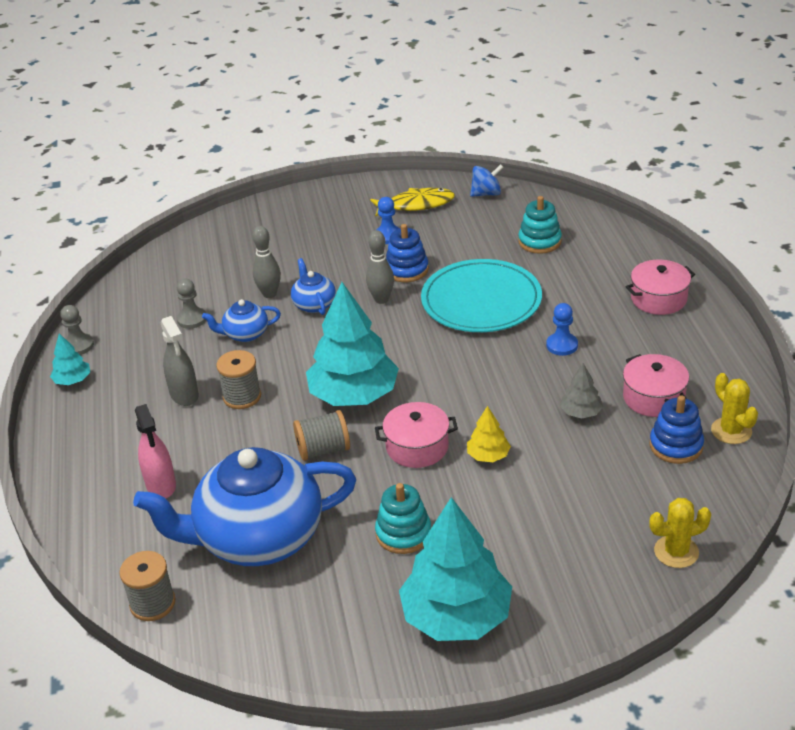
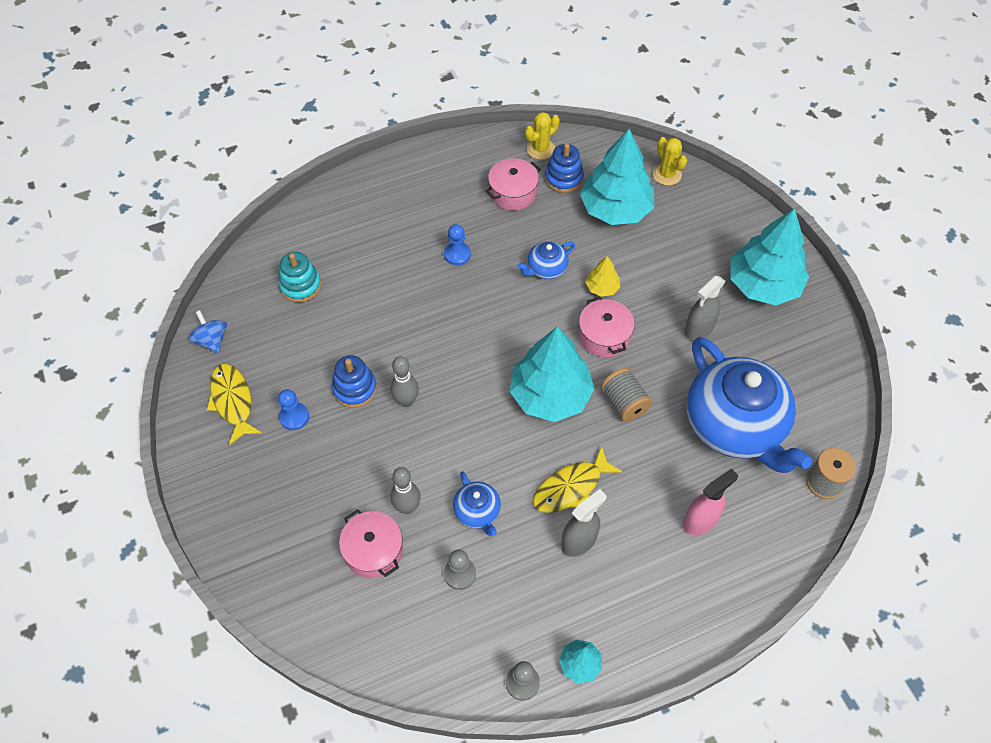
camera: 105 degrees left, 20 degrees up
(242, 397) = (571, 487): grey spool -> yellow fish
(314, 304) = (420, 460): blue teapot -> blue teapot (546, 269)
(403, 533) = (699, 329): turquoise stacking toy -> grey spray bottle
(481, 301) = (400, 319): turquoise plate -> none
(581, 412) = (539, 235): grey tree -> none
(615, 487) = (615, 209): none -> turquoise tree
(658, 299) = (384, 195): pink pot -> pink pot (373, 551)

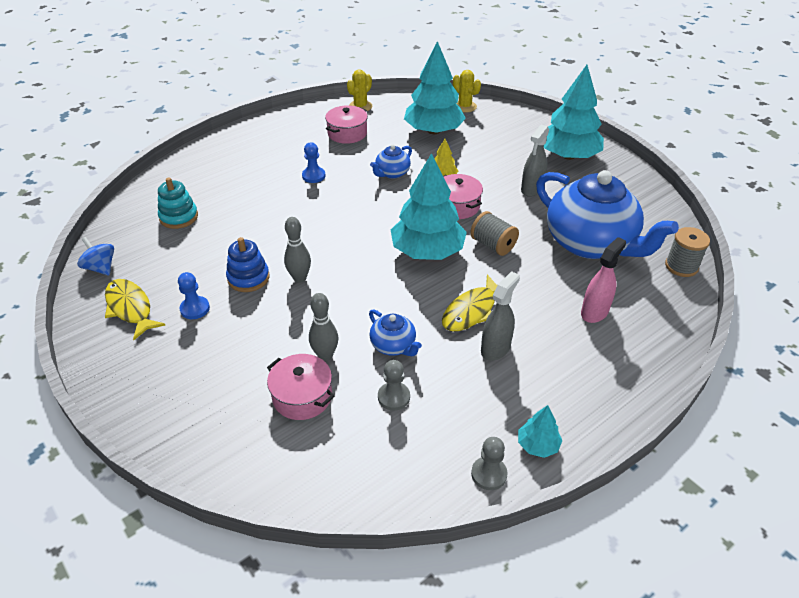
camera: 15 degrees left, 15 degrees down
(563, 178) = (385, 120): blue stacking toy -> none

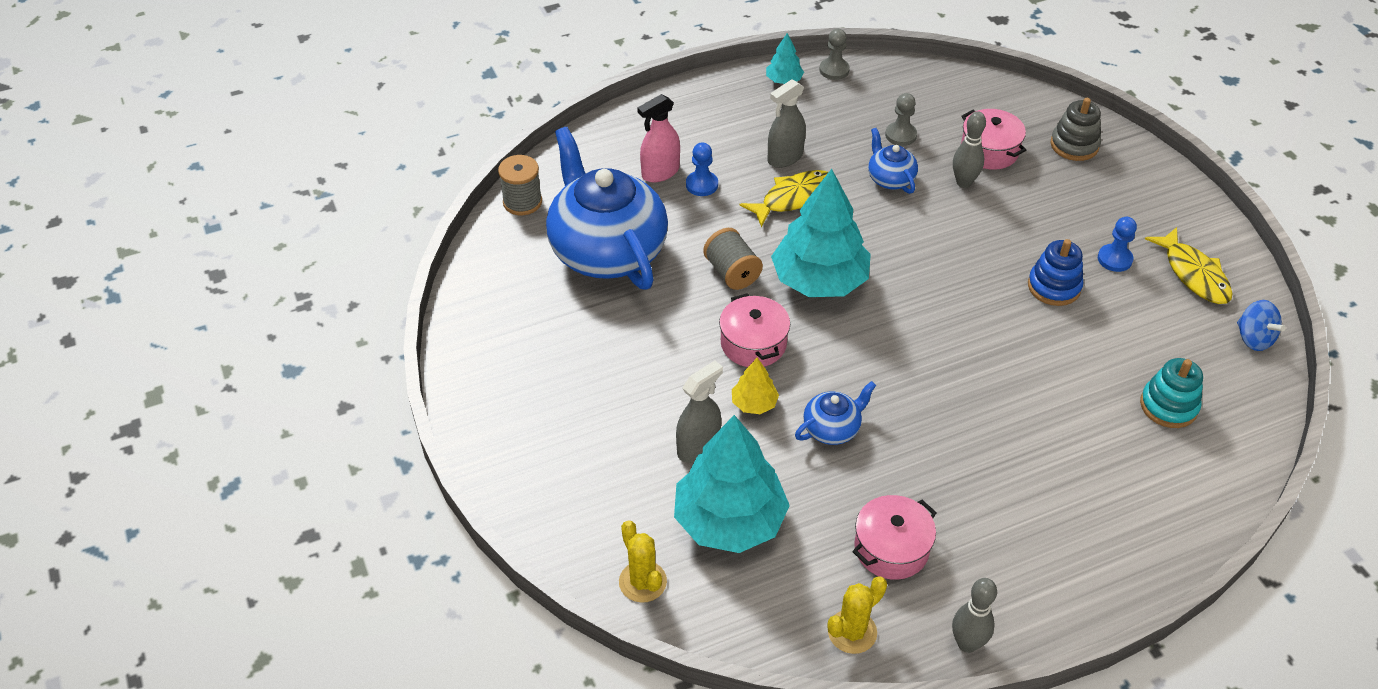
camera: 165 degrees left, 5 degrees up
(213, 422) = (1074, 145): none -> grey stacking toy
(299, 278) = (989, 274): grey bowling pin -> grey bowling pin (967, 643)
(313, 176) = (961, 449): blue pawn -> blue pawn (702, 185)
(532, 189) = (630, 352): grey spray bottle -> grey spray bottle (698, 447)
(568, 156) = (532, 407): turquoise tree -> none

